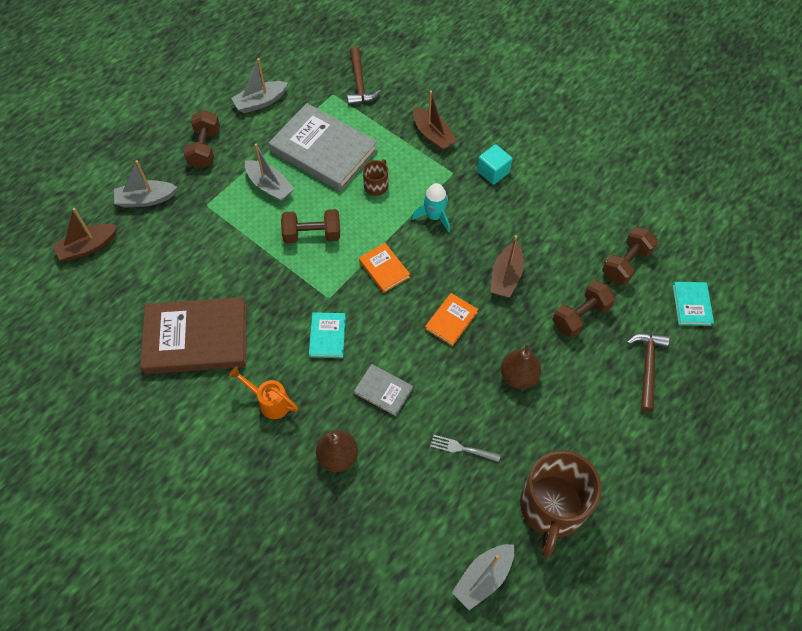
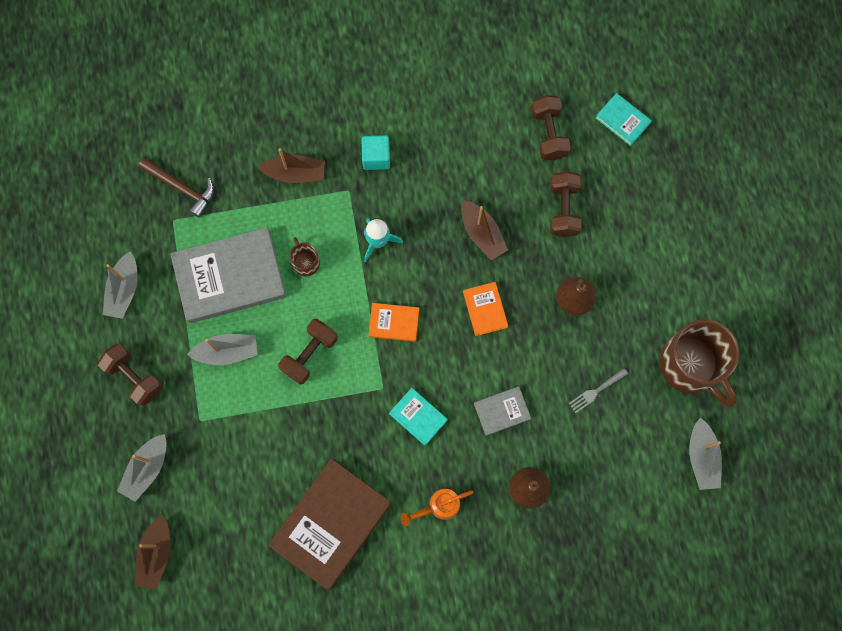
camera: 50 degrees left, 15 degrees up
(647, 367) = (643, 200): brown hammer -> none

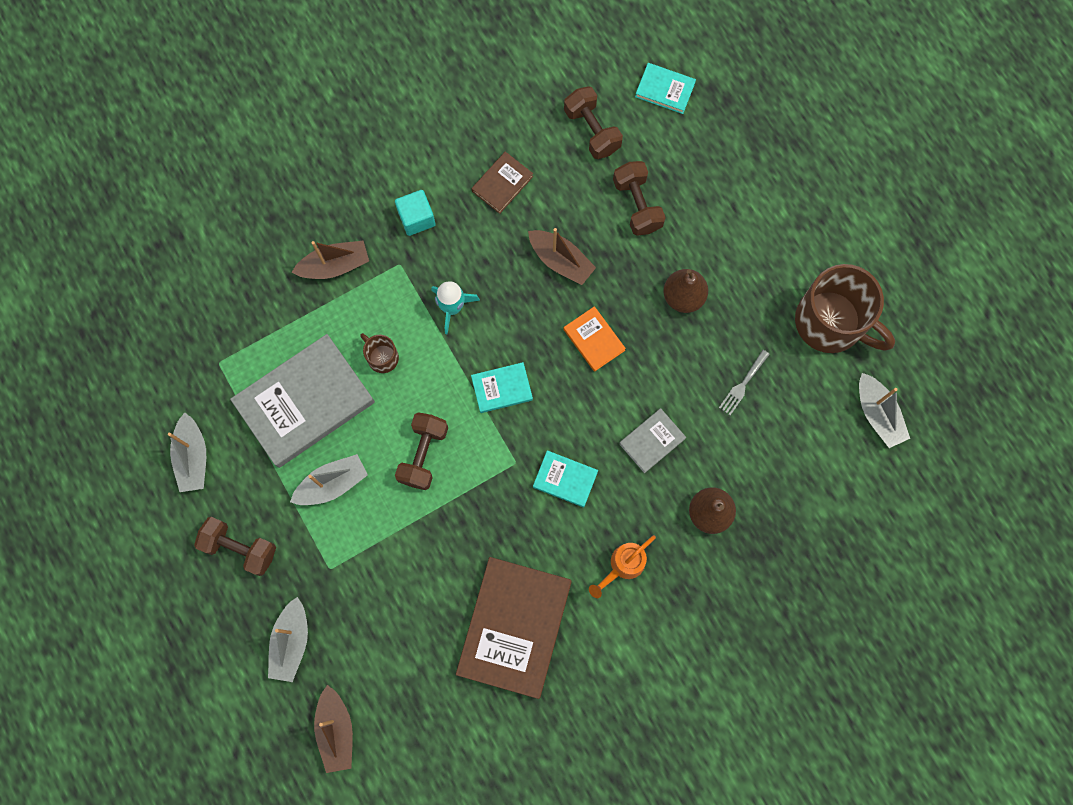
camera: 20 degrees left, 0 degrees up
(181, 187) = (214, 324): brown hammer -> none
(394, 323) = (502, 388): orange book -> turquoise book
(457, 153) = (502, 184): none -> brown book

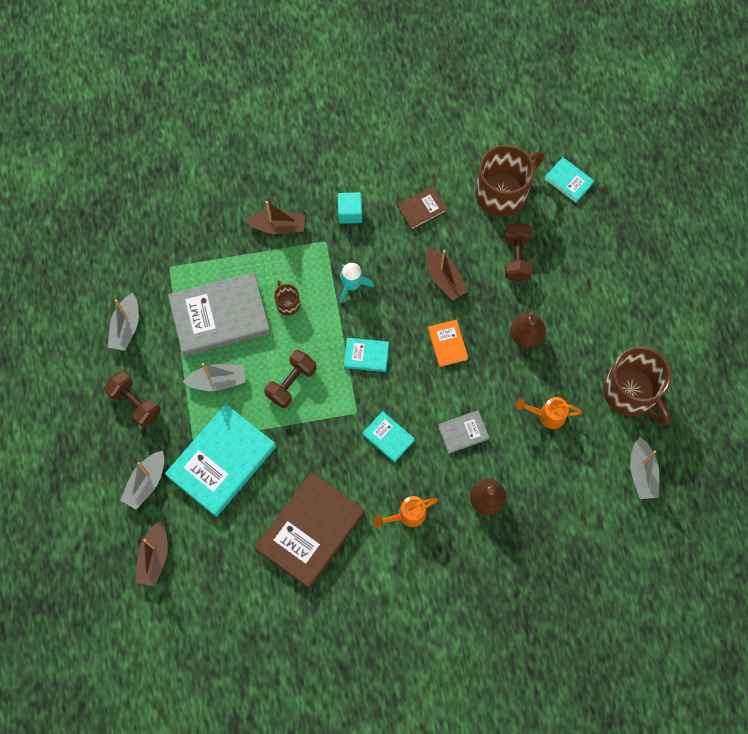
camera: 20 degrees right, 5 degrees down
(375, 582) = (222, 461): none -> turquoise book
(592, 130) = (503, 193): brown dumbbell -> brown mug
(743, 385) = (547, 415): grey fork -> orange watering can

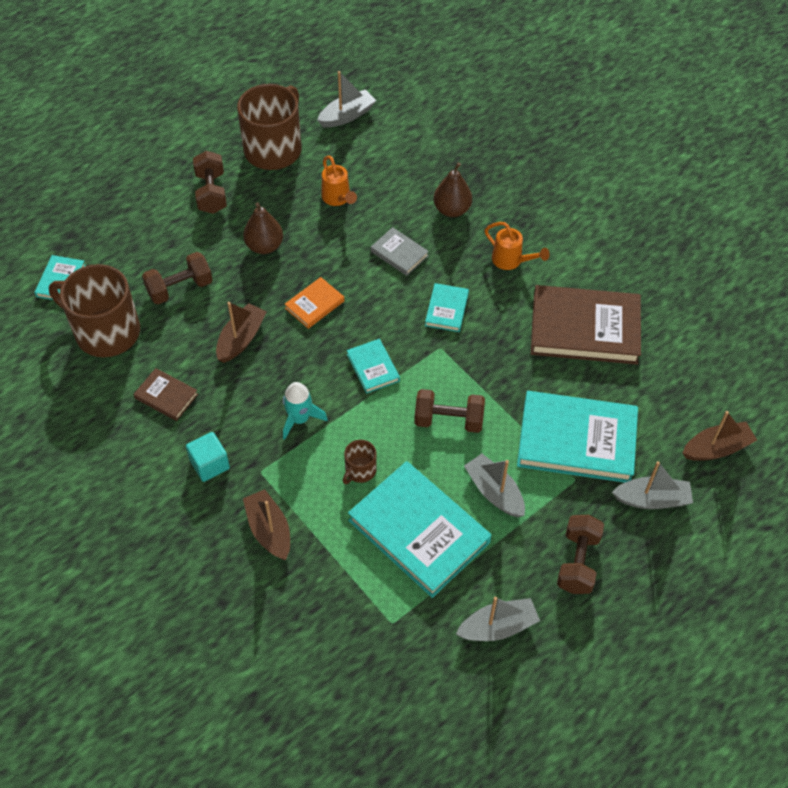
camera: 120 degrees left, 15 degrees down
(220, 316) = (419, 531): grey book -> turquoise book
(605, 322) = (211, 193): none -> brown dumbbell

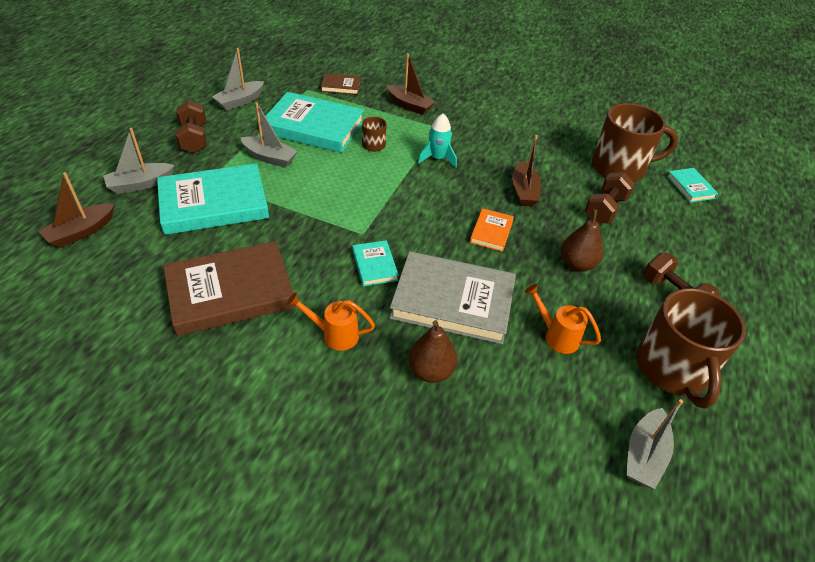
camera: 150 degrees right, 10 degrees down
(166, 396) = (537, 146): brown book -> brown book (341, 86)
(209, 464) = (474, 123): turquoise cube -> none
(373, 368) = (408, 203): turquoise book -> none
(399, 253) = (453, 301): grey book -> grey book, size x2.12
(448, 420) = (326, 187): brown dumbbell -> none

